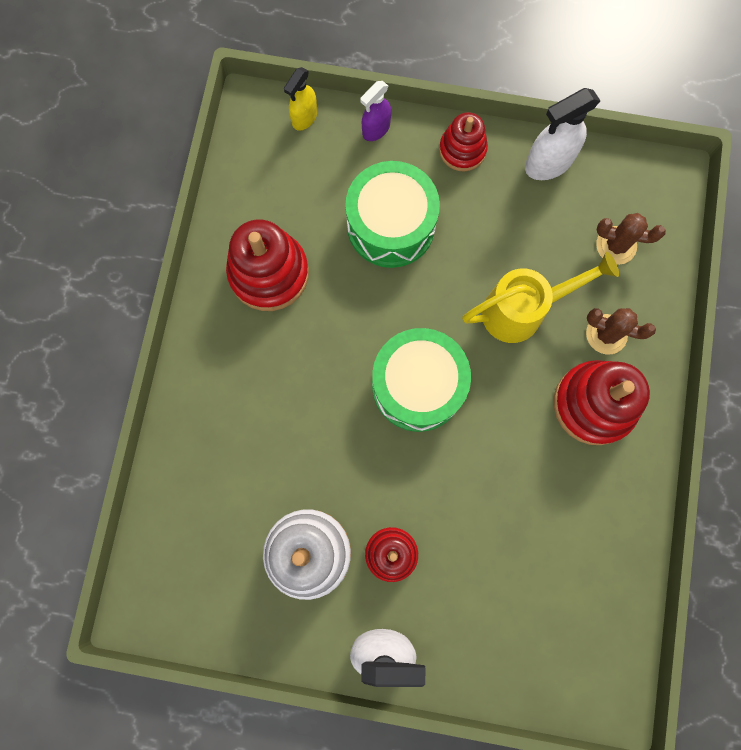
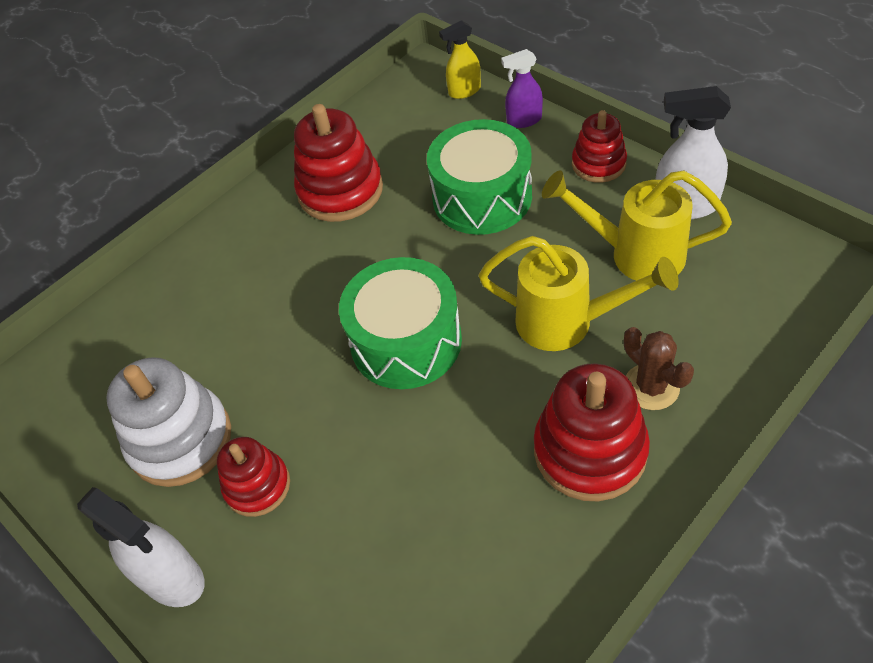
camera: 40 degrees right, 25 degrees down
(536, 226) = (634, 254): none -> yellow watering can
(616, 245) = (718, 307): brown cactus -> none

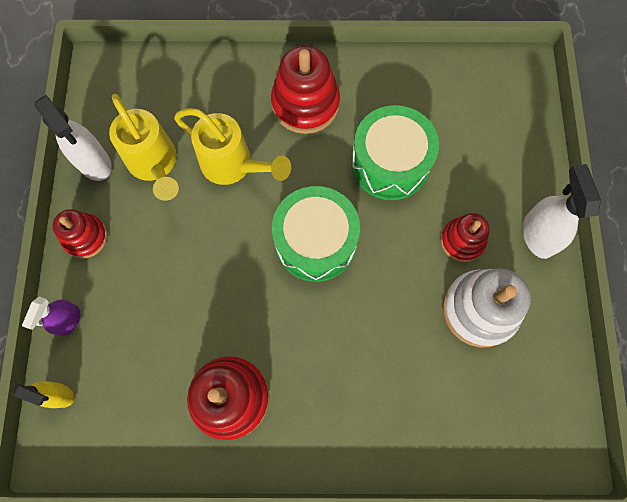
camera: 140 degrees left, 20 degrees up
(482, 197) = (168, 289): green drum -> green drum (390, 163)
(524, 120) = (69, 320): purple spray bottle -> purple spray bottle turned 75 degrees clockwise
(568, 322) = (234, 166): yellow watering can -> yellow watering can turned 150 degrees clockwise
(651, 387) = (245, 101): brown cactus -> none

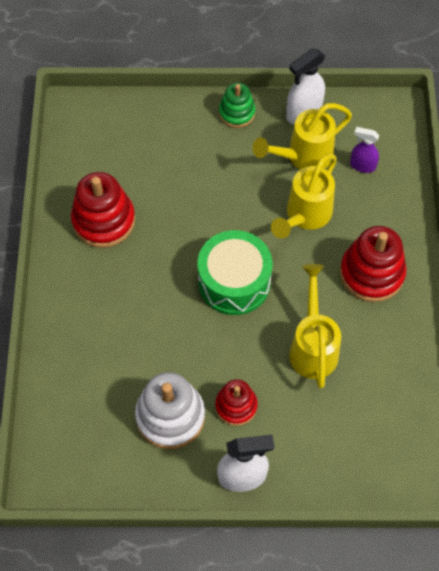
camera: 90 degrees right, 10 degrees down
(59, 395) = (112, 108): yellow spray bottle -> none
(69, 320) = (168, 108): purple spray bottle -> purple spray bottle (362, 165)
(85, 237) = (237, 113): red stacking toy -> green stacking toy
(390, 163) = (313, 346): green drum -> yellow watering can

